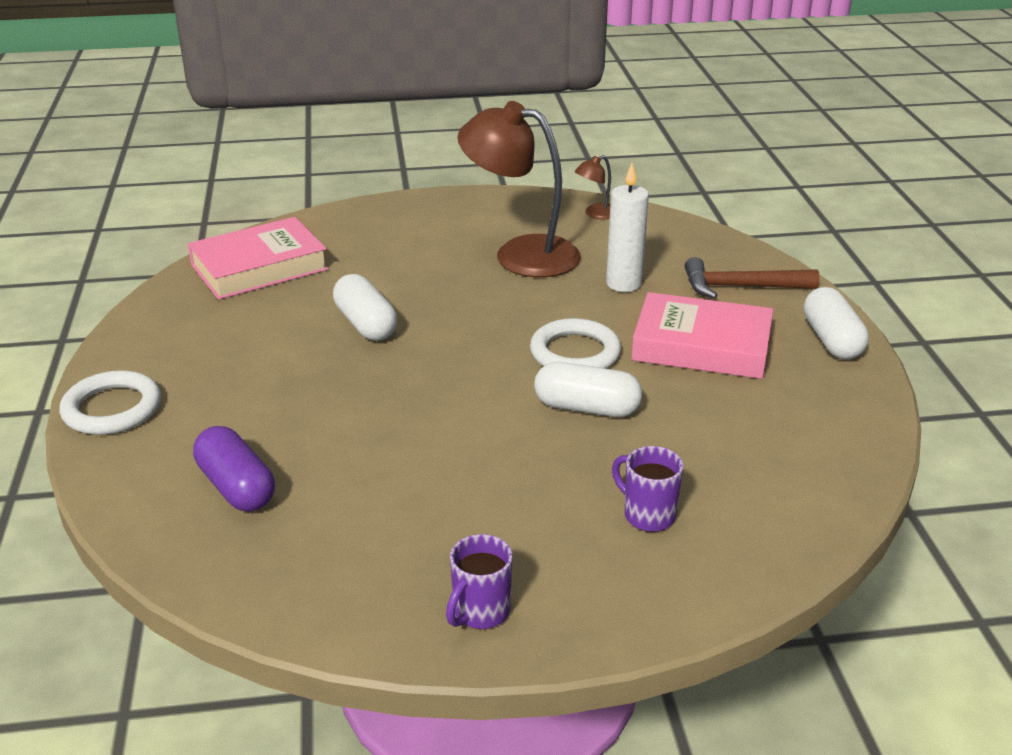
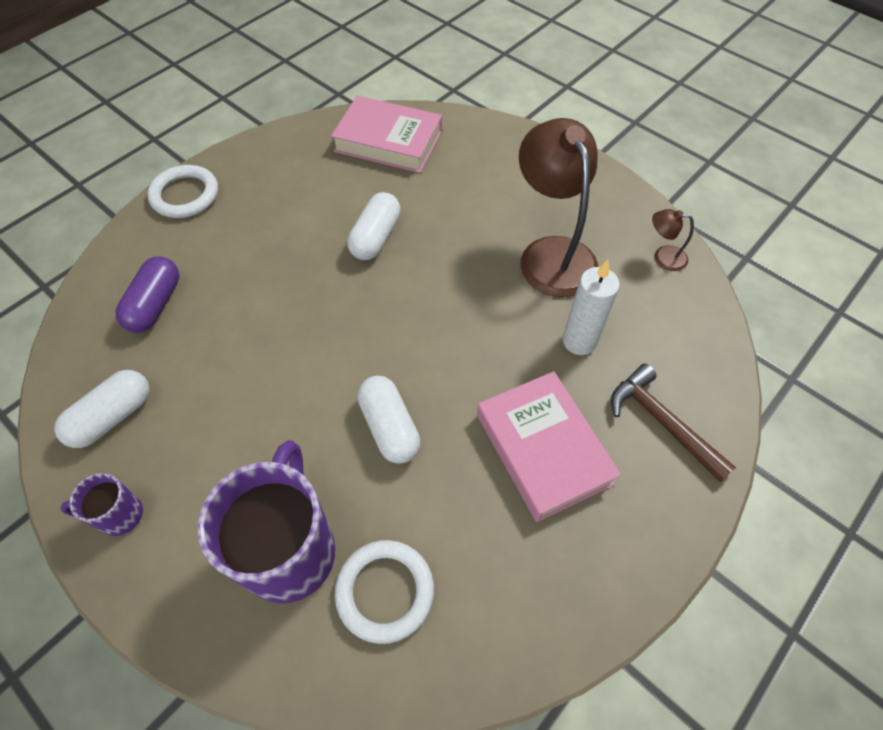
camera: 50 degrees right, 25 degrees up
(575, 353) = (453, 373): white ring -> white ring (385, 591)
(647, 515) = (290, 550): purple mug -> purple mug, size x2.10
(832, 340) = (649, 541): white capsule -> white capsule (112, 417)

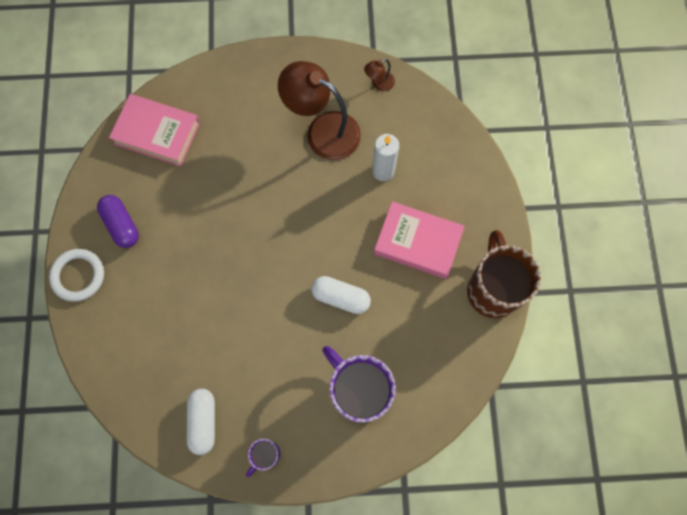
camera: 45 degrees left, 15 degrees up
(155, 304) = (148, 350): purple capsule -> purple capsule (121, 225)
(376, 237) = (221, 203): white capsule -> none
(385, 591) = (414, 367): white ring -> none
(388, 141) = (157, 133): pink book -> pink book turned 45 degrees clockwise
(586, 595) = (492, 290): none -> brown mug
(662, 422) = (455, 180): brown hammer -> none

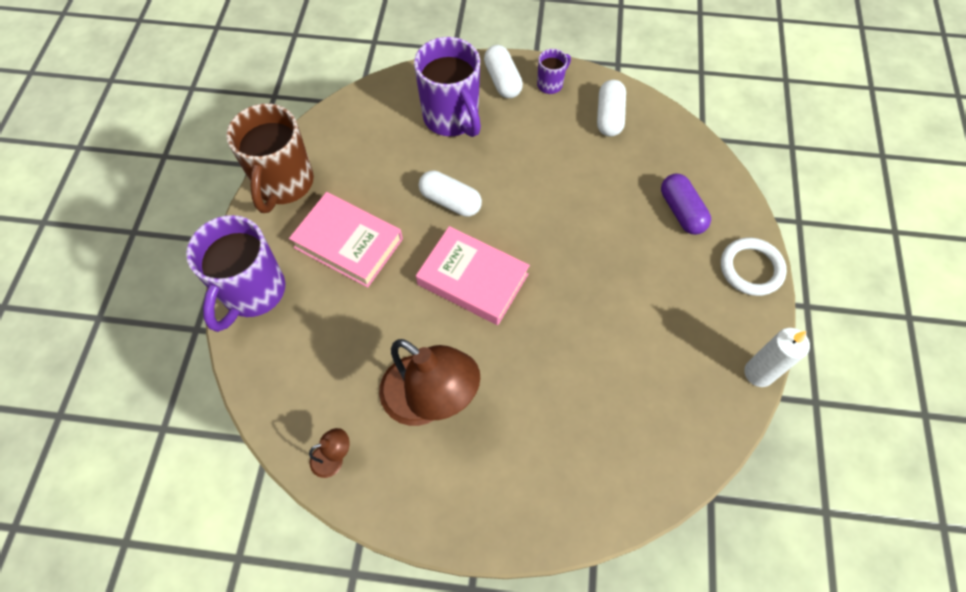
camera: 170 degrees left, 10 degrees down
(121, 225) = (703, 318): purple capsule -> purple capsule (681, 211)
(157, 133) = (659, 436): pink book -> pink book (473, 279)
(316, 451) = (502, 81): none -> white capsule
(383, 171) = (364, 332): white candle -> white candle (758, 373)
(479, 187) = (253, 292): none -> purple mug

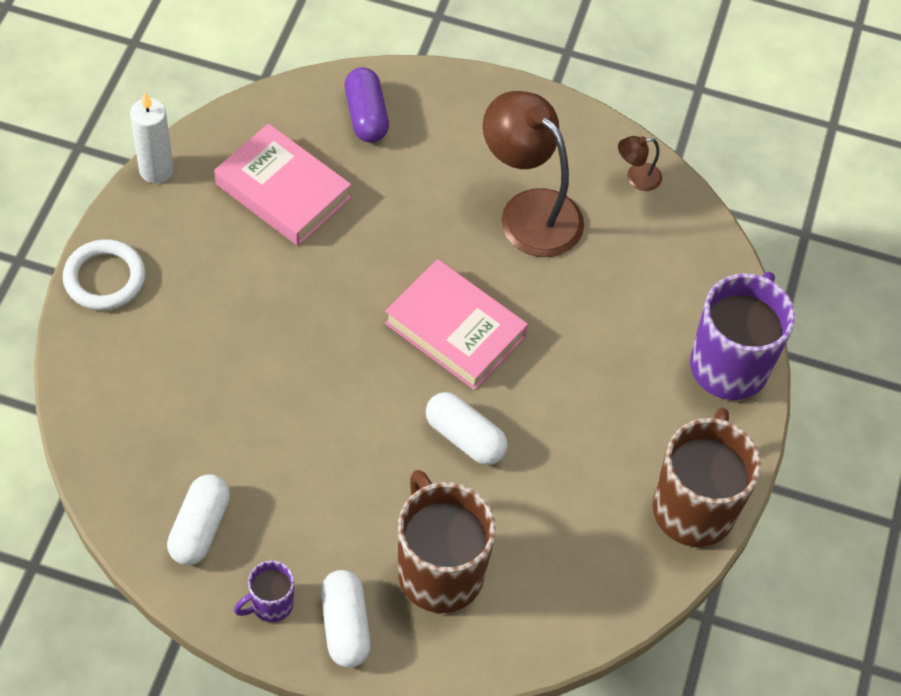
camera: 175 degrees left, 5 degrees down
(348, 243) = (608, 405): pink book -> pink book (283, 191)
(452, 118) = (439, 570): purple mug -> brown mug
(681, 211) = (157, 365): purple capsule -> purple capsule (366, 116)

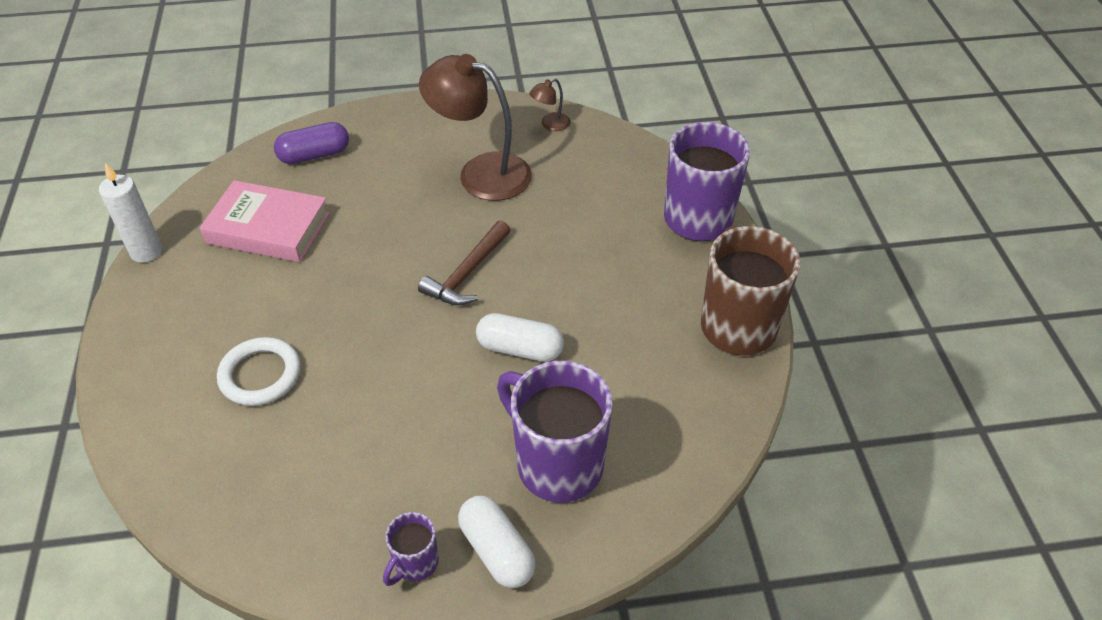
camera: 20 degrees left, 10 degrees down
(104, 278) = (129, 350): white ring -> white ring (260, 375)
(200, 528) = (313, 524): white capsule -> none
(366, 116) = (314, 155): purple capsule -> purple capsule turned 75 degrees counterclockwise
(439, 570) = (557, 464): brown mug -> purple mug
(455, 329) = (467, 273): pink book -> brown hammer

